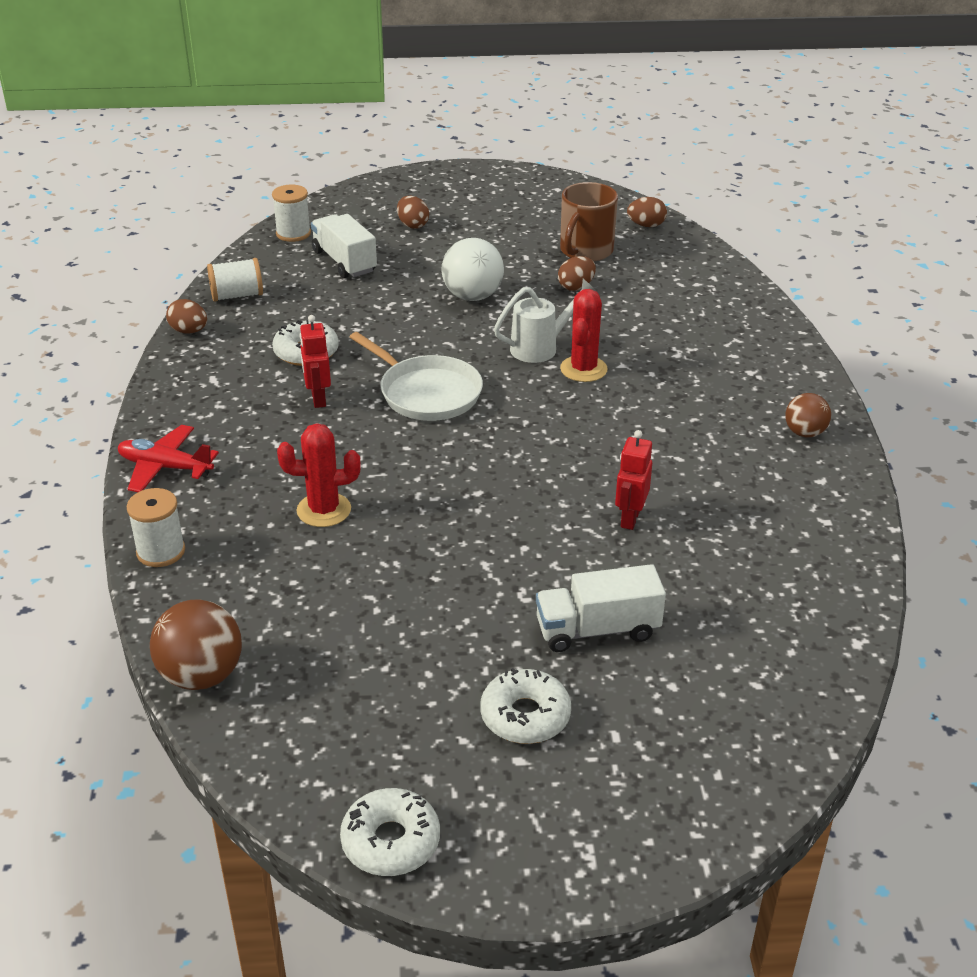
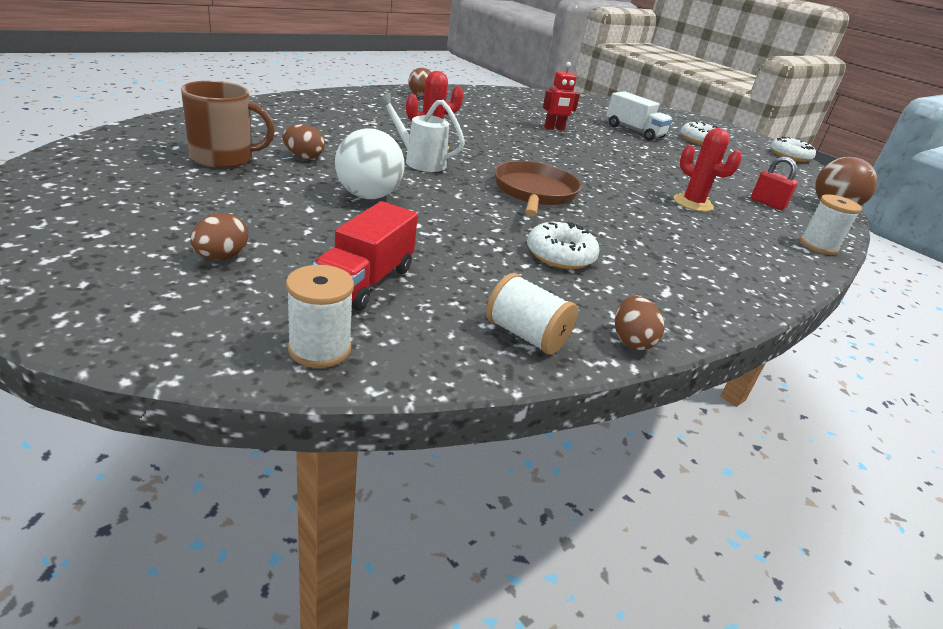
camera: 130 degrees left, 5 degrees down
(165, 467) = (776, 273): red plane -> none
(270, 595) = (767, 203): none -> red padlock
(318, 399) = (607, 232): red robot -> none
(344, 261) = (365, 281): white truck -> red truck
(427, 393) = (534, 192): white pan -> brown pan
(646, 225) = (142, 137): brown egg -> none

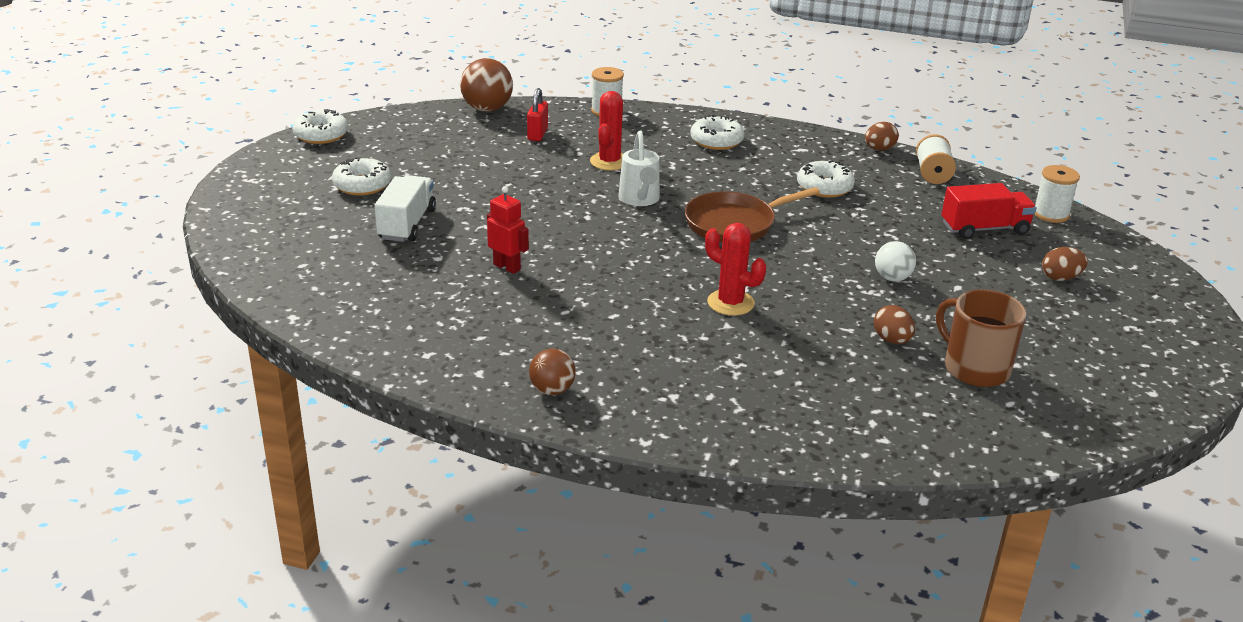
camera: 120 degrees left, 0 degrees up
(368, 196) = (892, 278): white ball -> white ball, size x0.62
(420, 161) = (779, 290): white watering can -> white watering can (640, 199)
(716, 260) = (716, 141): none -> white donut

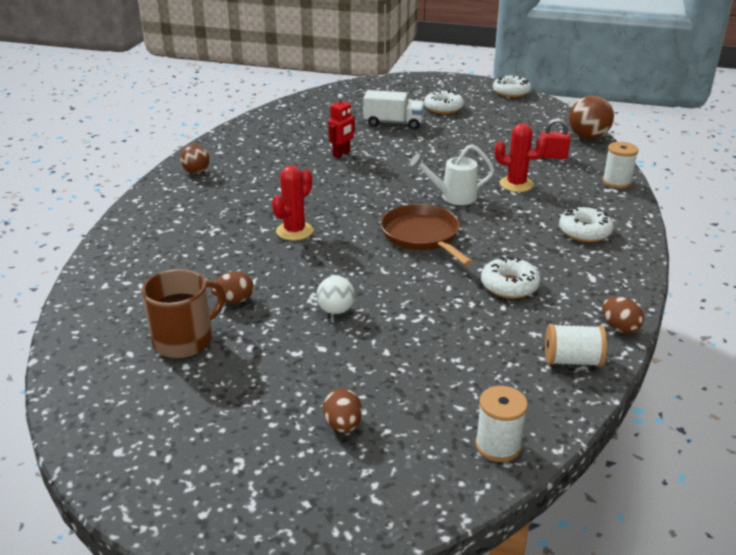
camera: 90 degrees right, 0 degrees up
(984, 229) = (446, 383): red truck -> none

